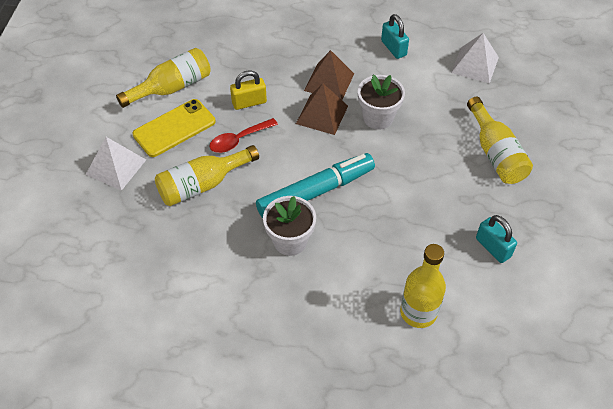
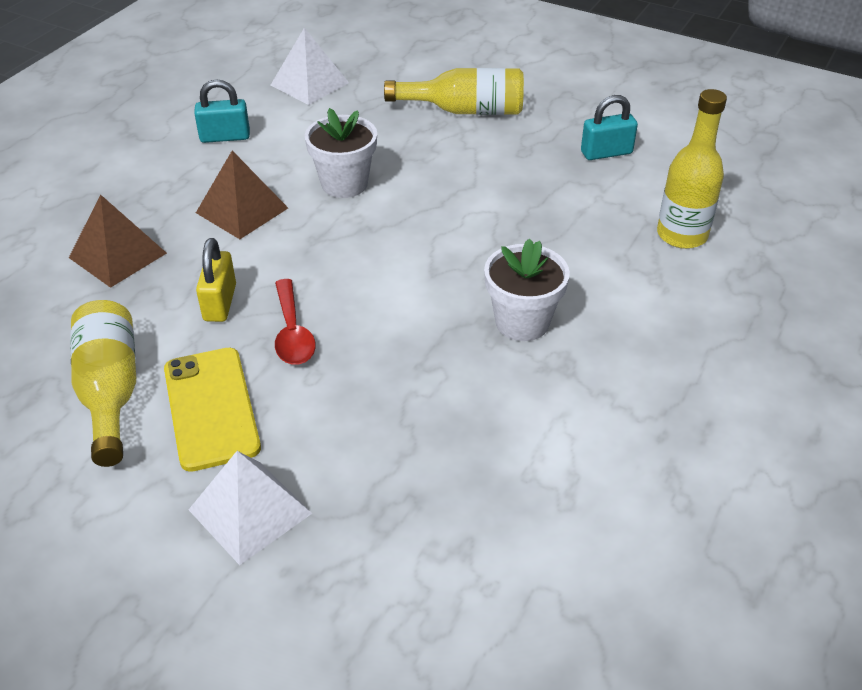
camera: 70 degrees left, 10 degrees down
(202, 184) = (361, 397): yellow bottle -> none
(316, 192) = (445, 274): turquoise marker -> none
(322, 114) = (301, 233): brown pyramid -> brown pyramid (117, 255)

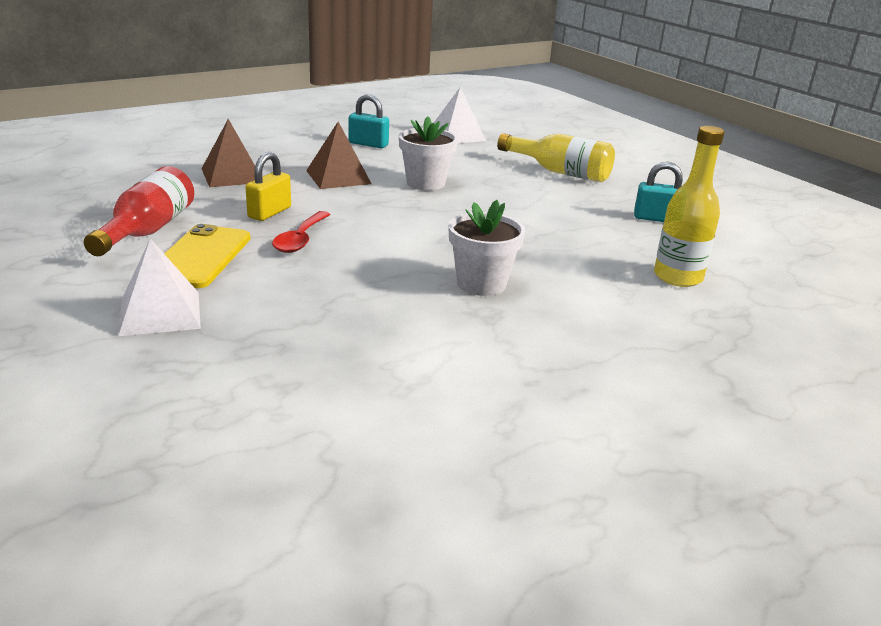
camera: 25 degrees right, 15 degrees down
(110, 392) = (147, 230): yellow bottle -> red bottle

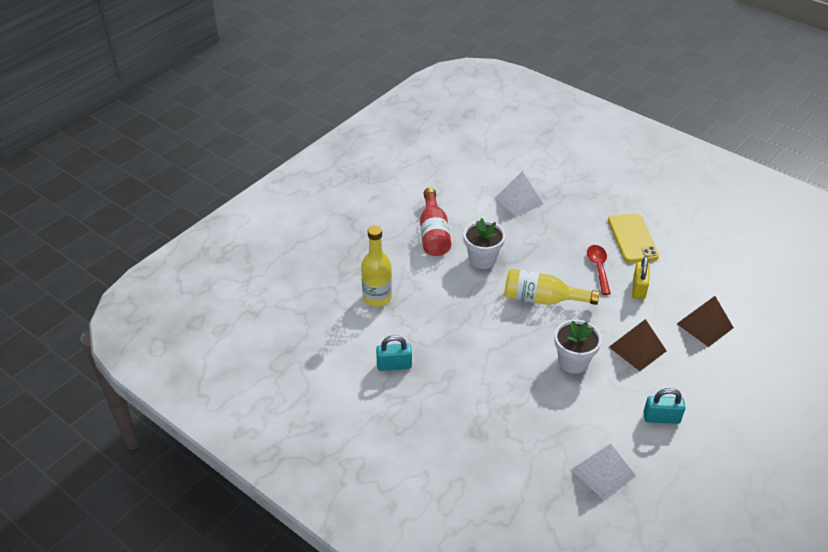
camera: 165 degrees right, 15 degrees up
(147, 230) = (681, 250): red bottle -> red bottle (433, 233)
(160, 313) = (609, 199): white pyramid -> white pyramid (519, 200)
(560, 172) = (482, 421): yellow bottle -> yellow bottle (542, 299)

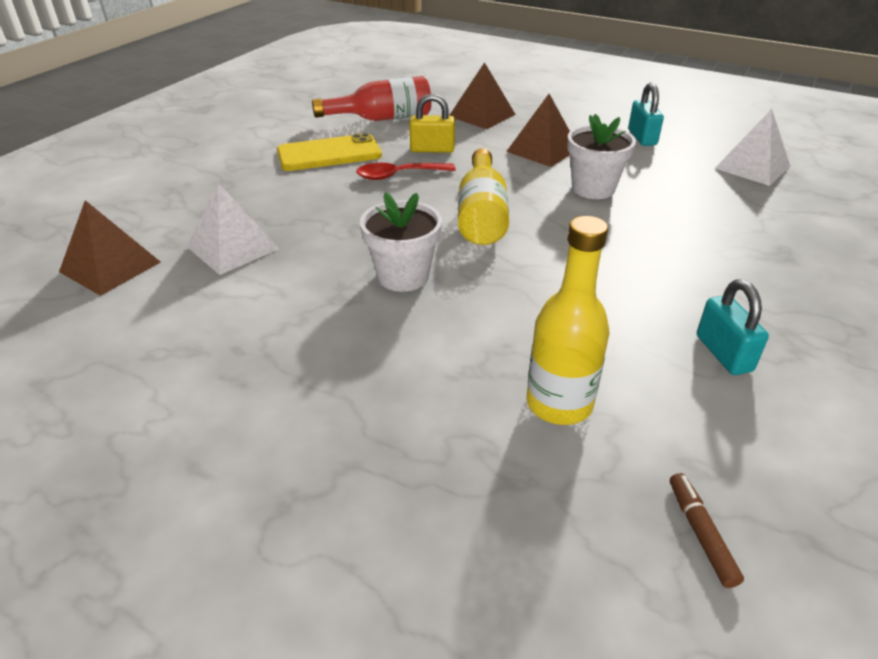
camera: 100 degrees left, 5 degrees down
(303, 320) = (700, 533): none -> brown marker
(433, 233) = (336, 343): red bottle -> red bottle (382, 118)
(507, 163) = (110, 267): none -> brown pyramid

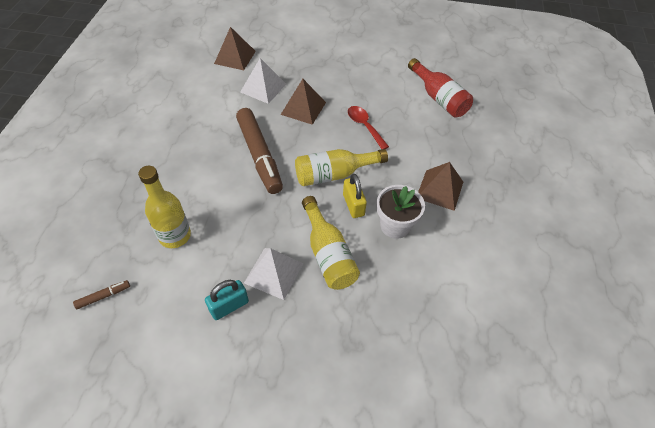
camera: 70 degrees right, 15 degrees up
(329, 153) = (376, 89): yellow phone -> none
(403, 276) = (259, 155): white flower pot -> brown marker
(432, 149) = (407, 133): yellow padlock -> yellow padlock (353, 205)
(482, 115) = (477, 146): brown pyramid -> brown pyramid (303, 108)
(631, 245) = (328, 254): none -> yellow bottle
(642, 137) = (498, 248): turquoise padlock -> none
(752, 167) = (486, 330): white pyramid -> white pyramid (273, 273)

